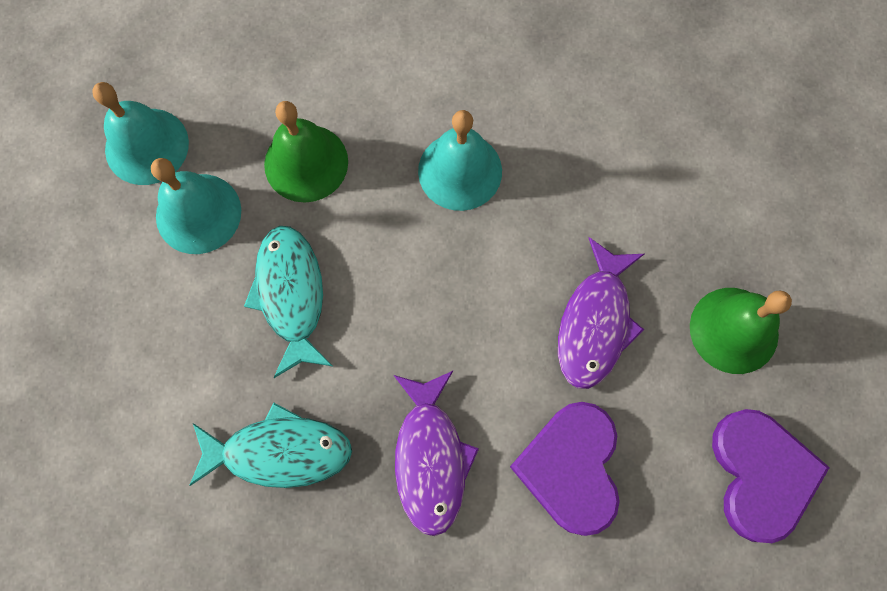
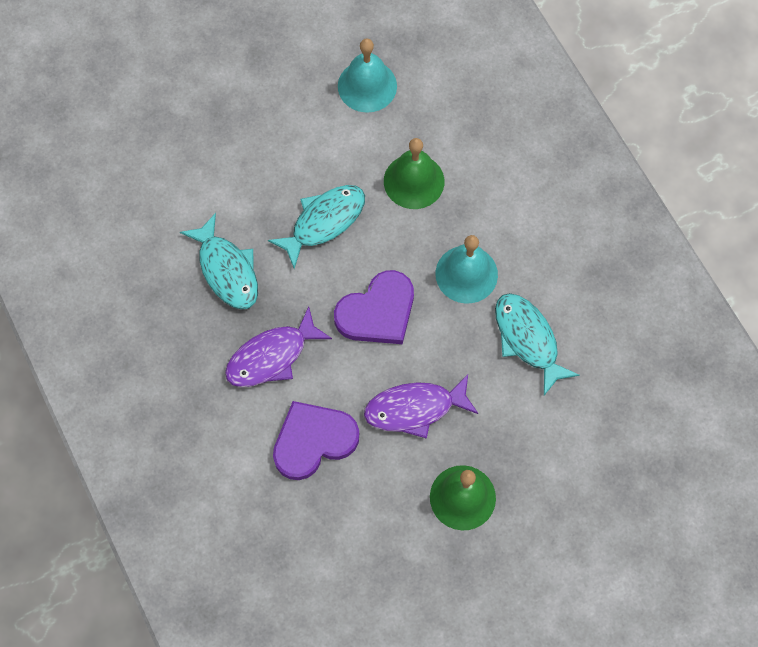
camera: 60 degrees right, 5 degrees down
(198, 213) = (343, 140): turquoise bell -> none
(579, 151) = (528, 339): none -> turquoise fish
(760, 474) = (376, 558): purple heart -> purple heart (377, 312)

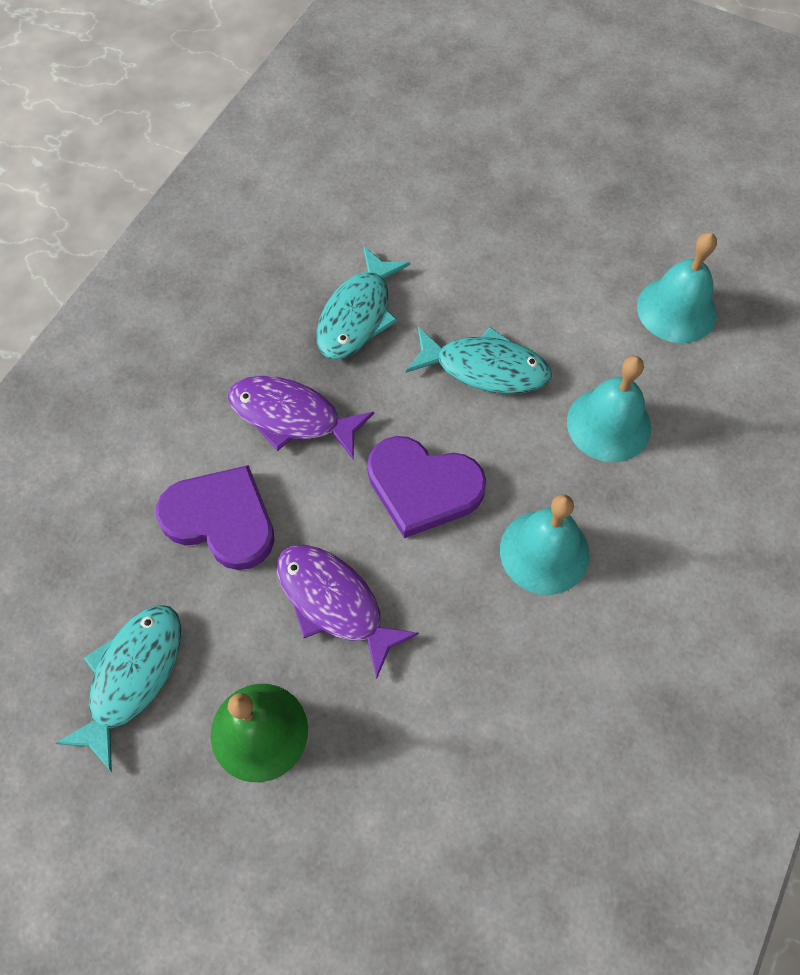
camera: 55 degrees right, 5 degrees down
(414, 181) = (608, 424): green bell -> turquoise bell
(528, 339) = (518, 677): turquoise fish -> turquoise fish (132, 676)

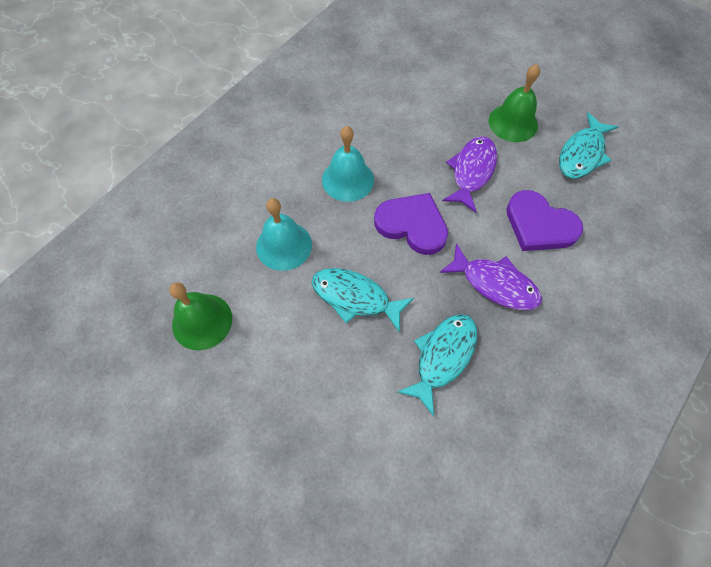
camera: 170 degrees left, 0 degrees up
(334, 603) = (471, 172): purple fish -> purple fish turned 120 degrees counterclockwise
(676, 309) = (202, 321): turquoise bell -> green bell

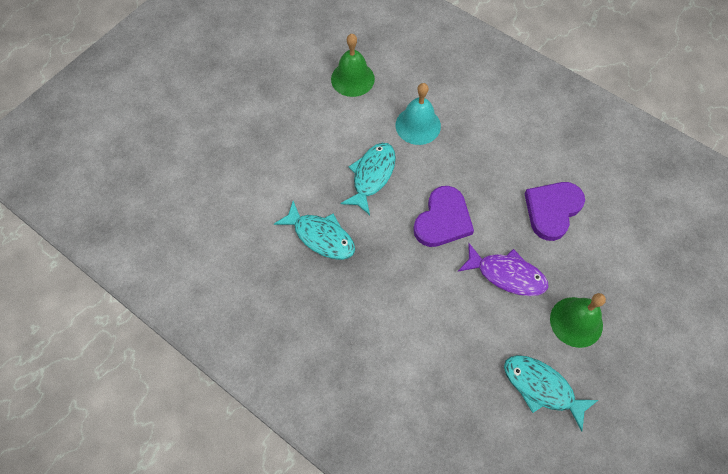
camera: 90 degrees right, 0 degrees up
(348, 179) = (487, 170): turquoise bell -> none
(495, 284) = (386, 283): purple fish -> none
(539, 225) = (449, 330): purple heart -> purple heart (552, 210)

